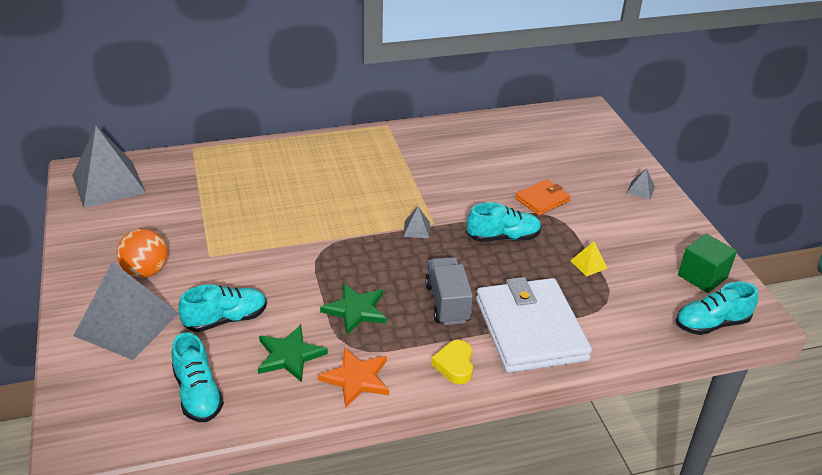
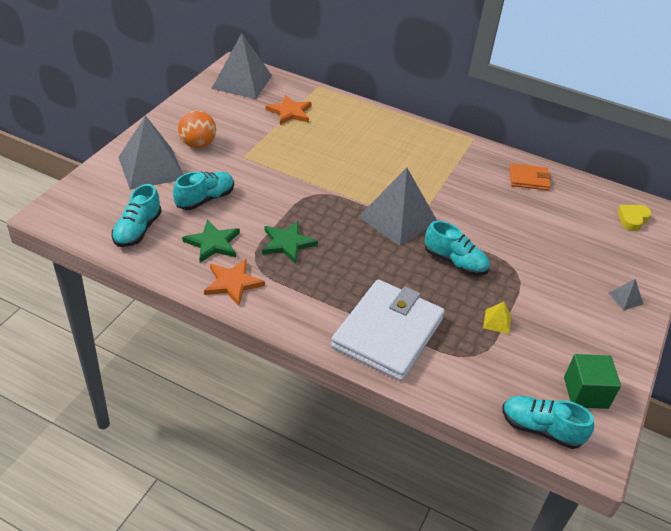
camera: 40 degrees right, 5 degrees up
(198, 188) = (290, 112): none -> orange star
(226, 319) = (205, 199): turquoise shoe -> turquoise shoe turned 60 degrees counterclockwise
(416, 229) = (397, 219): grey pyramid -> grey pyramid, size x2.45
(447, 303) = (352, 278): grey truck -> none
(454, 365) = (304, 318): yellow heart -> yellow heart (632, 219)
(542, 200) = (525, 255): orange wallet -> orange wallet (528, 179)

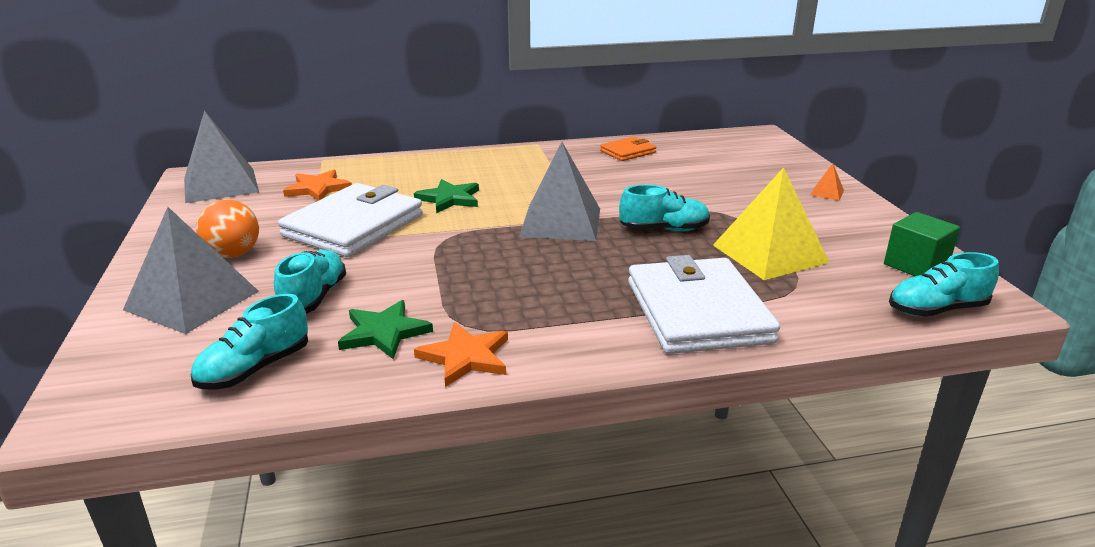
camera: 35 degrees left, 15 degrees down
(137, 230) = (255, 369): turquoise shoe -> turquoise shoe turned 60 degrees clockwise
(277, 155) = (354, 226): none -> white wallet
(287, 243) = (476, 291): green star -> green star (449, 199)
(497, 321) = (769, 253): yellow pyramid -> yellow pyramid, size x2.45
(625, 298) = (827, 193): grey pyramid -> orange pyramid
(632, 219) = (744, 145): yellow heart -> none

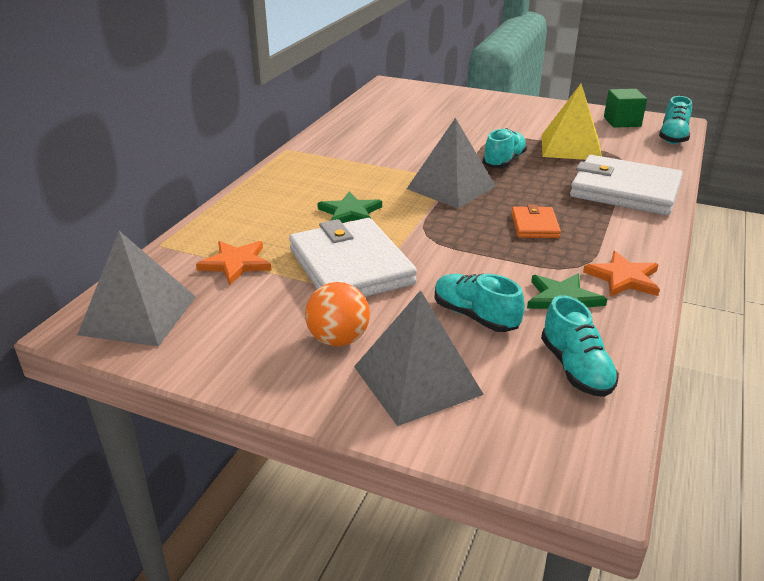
camera: 55 degrees left, 5 degrees up
(628, 152) = (356, 127): orange wallet -> orange wallet (534, 225)
(827, 193) = (507, 104): orange pyramid -> none

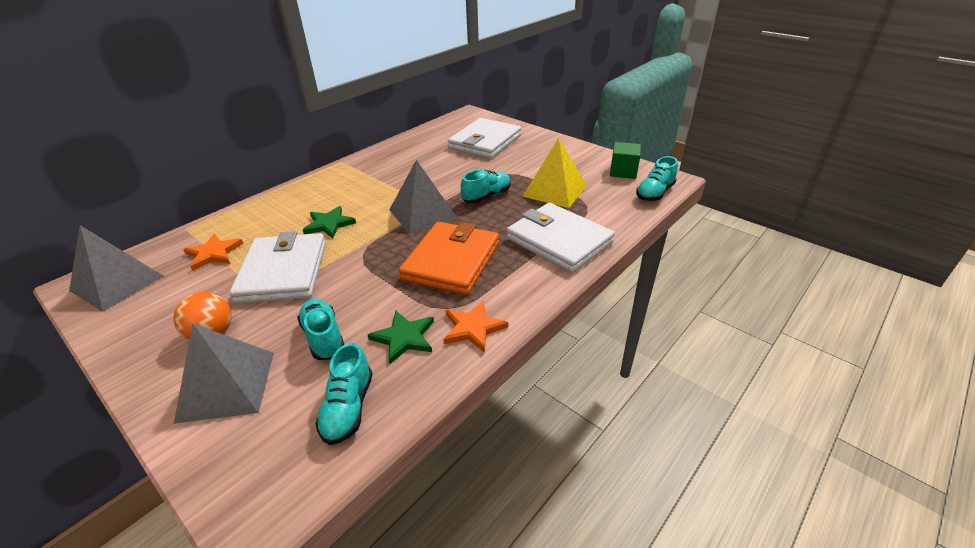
camera: 20 degrees right, 5 degrees up
(442, 110) = (485, 142): none -> white wallet
(534, 225) = (451, 261): orange wallet -> orange wallet, size x2.03

